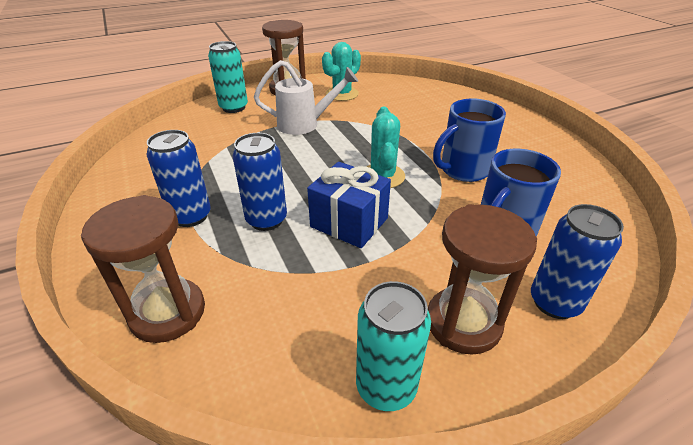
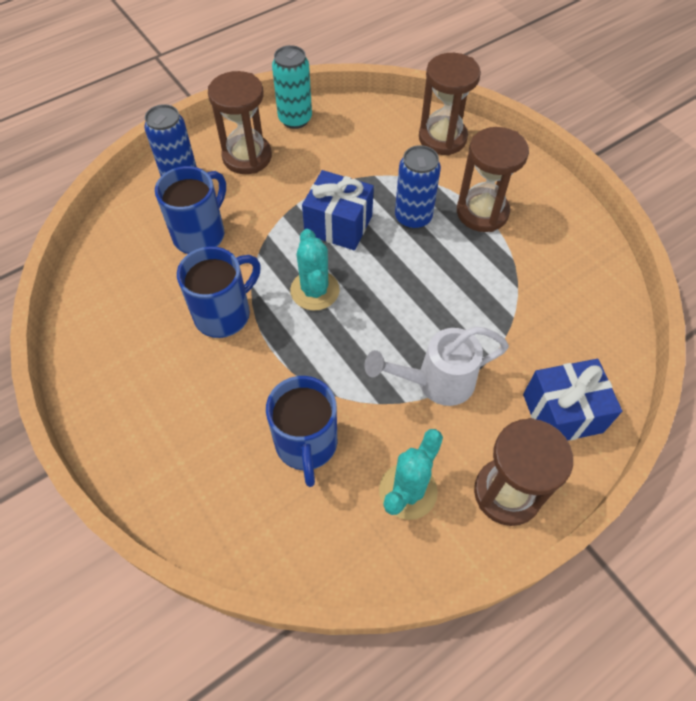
camera: 170 degrees right, 20 degrees up
(191, 216) = (482, 212): blue can -> brown hourglass
(233, 108) = (562, 413): turquoise can -> blue gift
(398, 111) = (306, 445): none -> blue mug

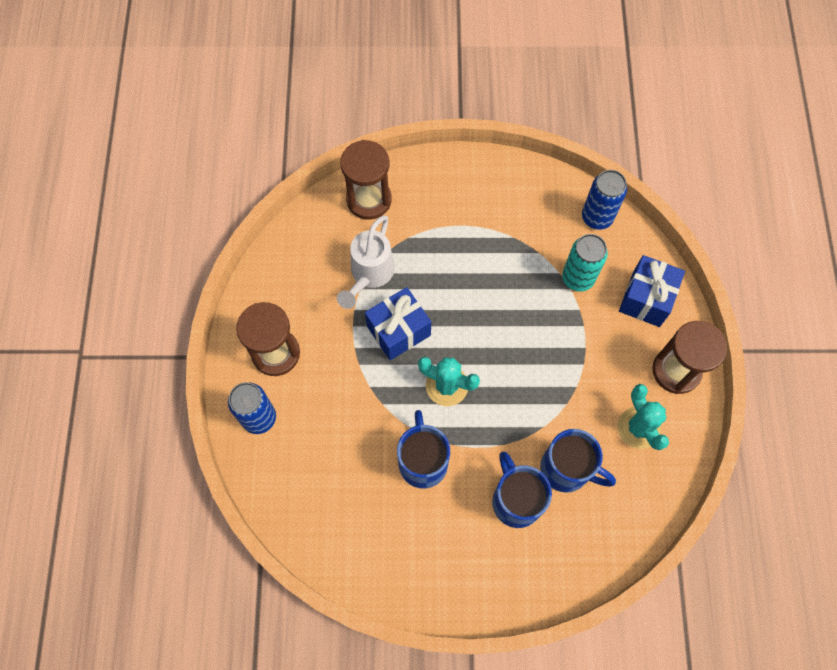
camera: 55 degrees left, 10 degrees up
(200, 234) = (332, 436): blue mug -> blue mug (515, 500)
(295, 119) = (262, 291): turquoise can -> turquoise can (578, 278)
(413, 218) = (430, 275): blue can -> blue can (597, 217)
(435, 382) = (575, 357): white watering can -> white watering can (369, 275)
(482, 212) = (459, 226): brown hourglass -> none

